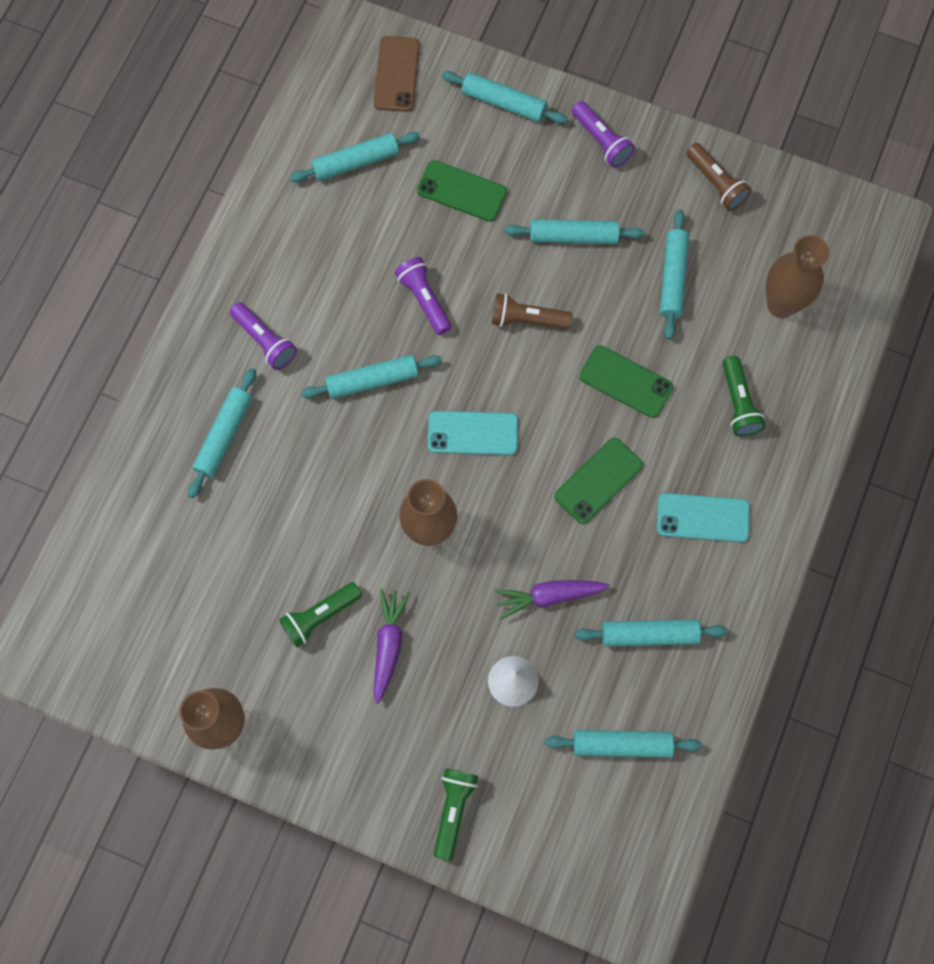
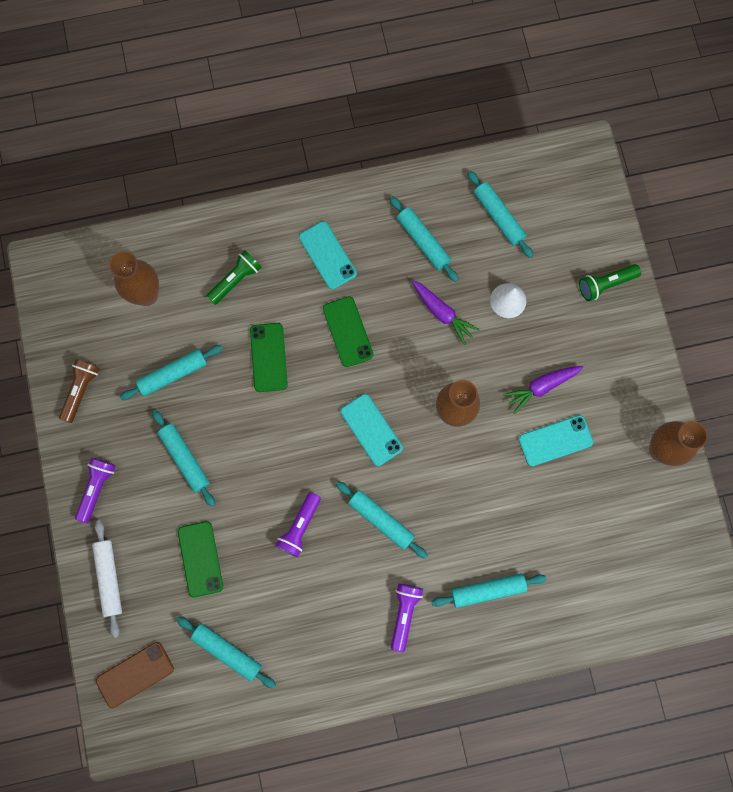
camera: 125 degrees left, 5 degrees up
(320, 616) = (555, 440): green flashlight -> turquoise phone
(504, 103) = (109, 578): turquoise rolling pin -> white rolling pin
(527, 319) = (268, 449): brown flashlight -> none
(598, 480) = (347, 331): green phone -> green phone turned 60 degrees clockwise

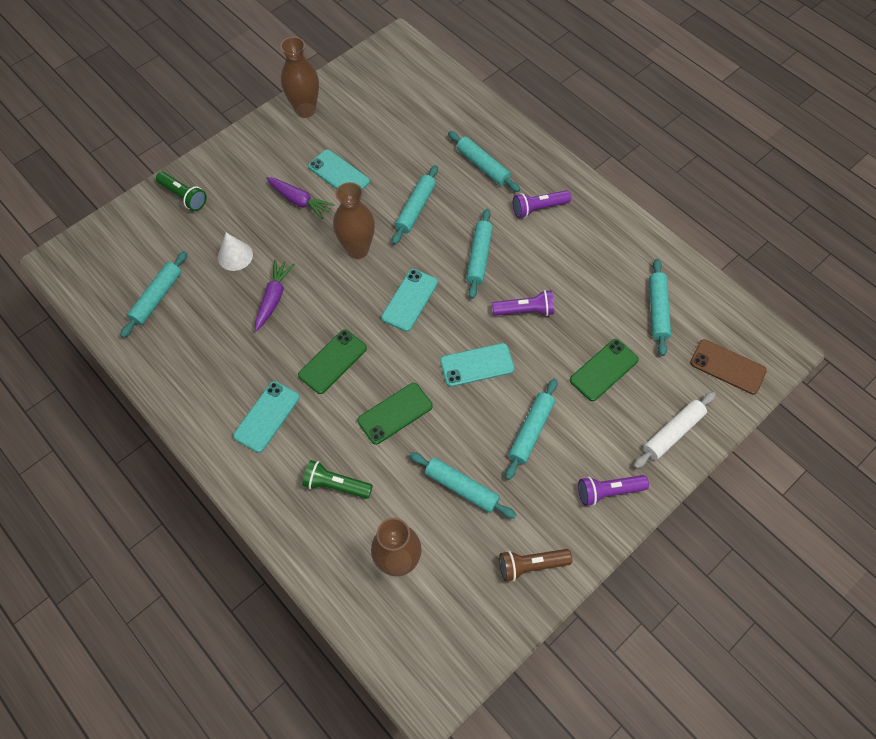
camera: 120 degrees left, 15 degrees down
(272, 451) = (477, 365): none -> turquoise phone
(423, 241) = (211, 344): turquoise rolling pin -> turquoise rolling pin (415, 208)

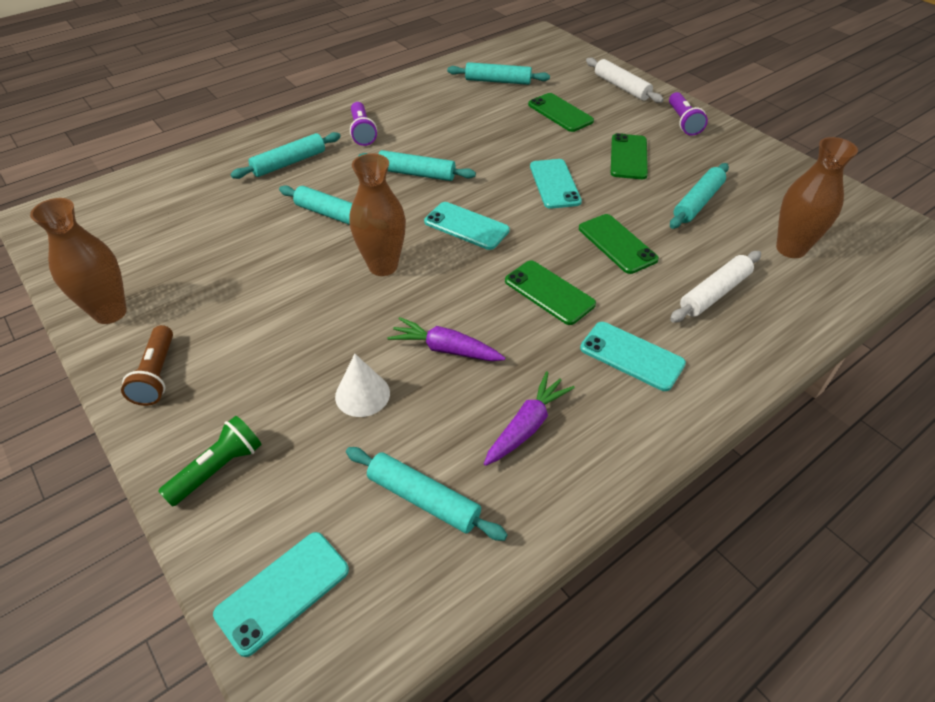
camera: 85 degrees left, 15 degrees down
(299, 201) = (283, 321): purple carrot -> purple carrot (527, 426)
(336, 485) = (714, 293): green flashlight -> white rolling pin
(339, 174) = (250, 280): turquoise phone -> turquoise phone (283, 591)
(525, 310) = (490, 150): purple flashlight -> none
(531, 431) = (628, 157): turquoise rolling pin -> green phone
(531, 565) = (766, 167): brown flashlight -> brown flashlight (157, 375)
(727, 367) = (557, 57): brown phone -> none

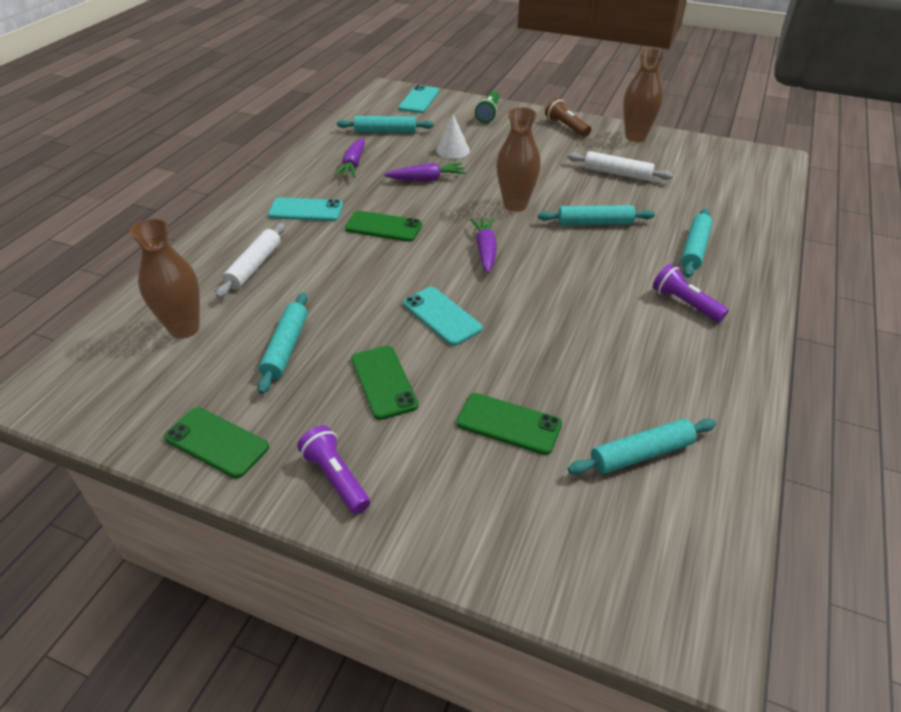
camera: 150 degrees right, 5 degrees down
(416, 174) = (577, 279): turquoise rolling pin -> none
(466, 226) = (485, 250): turquoise phone -> purple carrot
(617, 244) = (350, 278): green phone -> green phone (216, 442)
(621, 87) = (460, 526): white rolling pin -> white rolling pin (617, 173)

